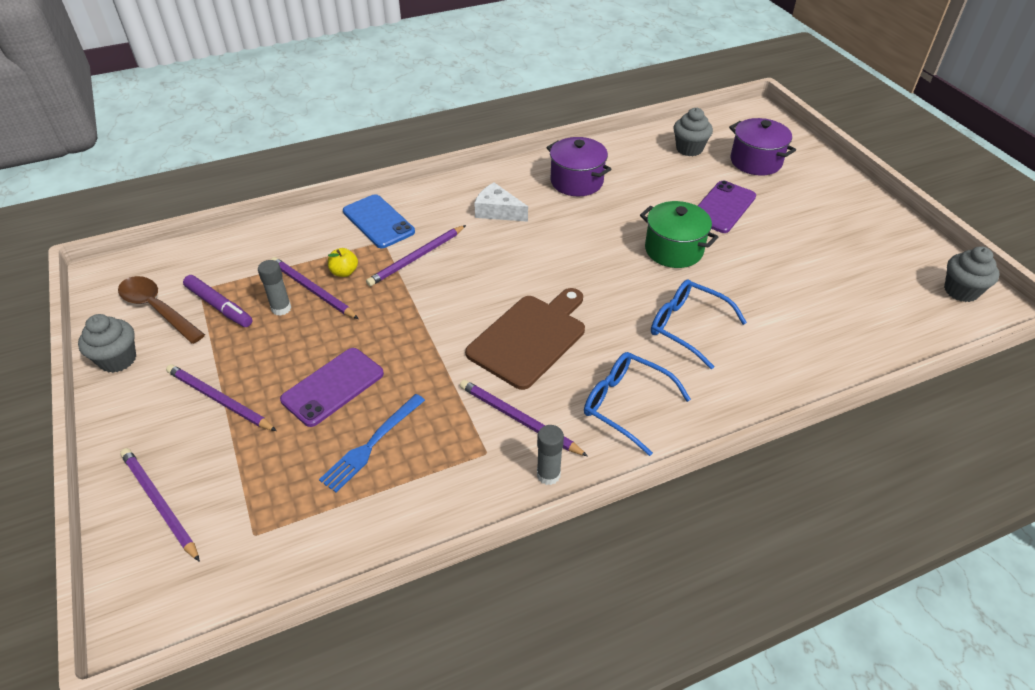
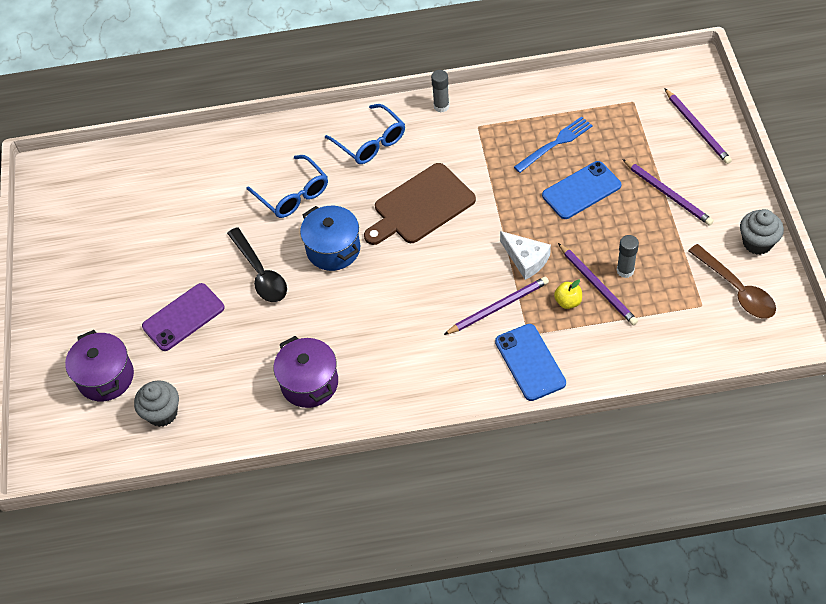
camera: 160 degrees left, 10 degrees up
(219, 306) = (681, 283): purple marker -> none
(333, 387) = (581, 190): purple phone -> blue phone
(497, 211) = (406, 354): white cheese -> white cheese (526, 259)
(519, 419) = (449, 144): purple pencil -> none
(610, 281) = (333, 249): none -> blue pot
(673, 250) = (260, 273): green pot -> black spoon
(961, 291) = (56, 189): grey cupcake -> none

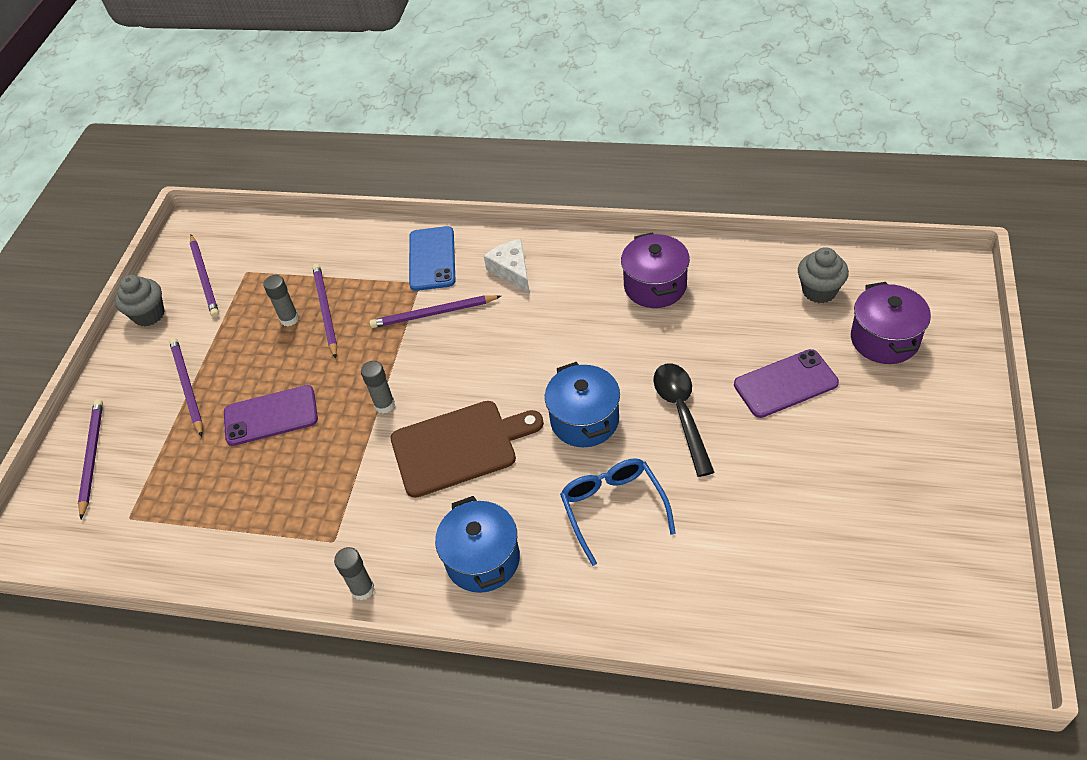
camera: 160 degrees left, 5 degrees down
(370, 142) = (482, 559): blue glasses -> blue pot
(495, 221) = (384, 405): none -> grey glue stick
(526, 259) = (378, 354): white cheese -> white cheese (512, 271)
(555, 144) = (258, 485): blue fork -> none
(568, 301) = (363, 303): yellow apple -> none
(581, 190) = (271, 416): blue phone -> purple phone
(736, 289) = (205, 278): brown spoon -> purple pencil

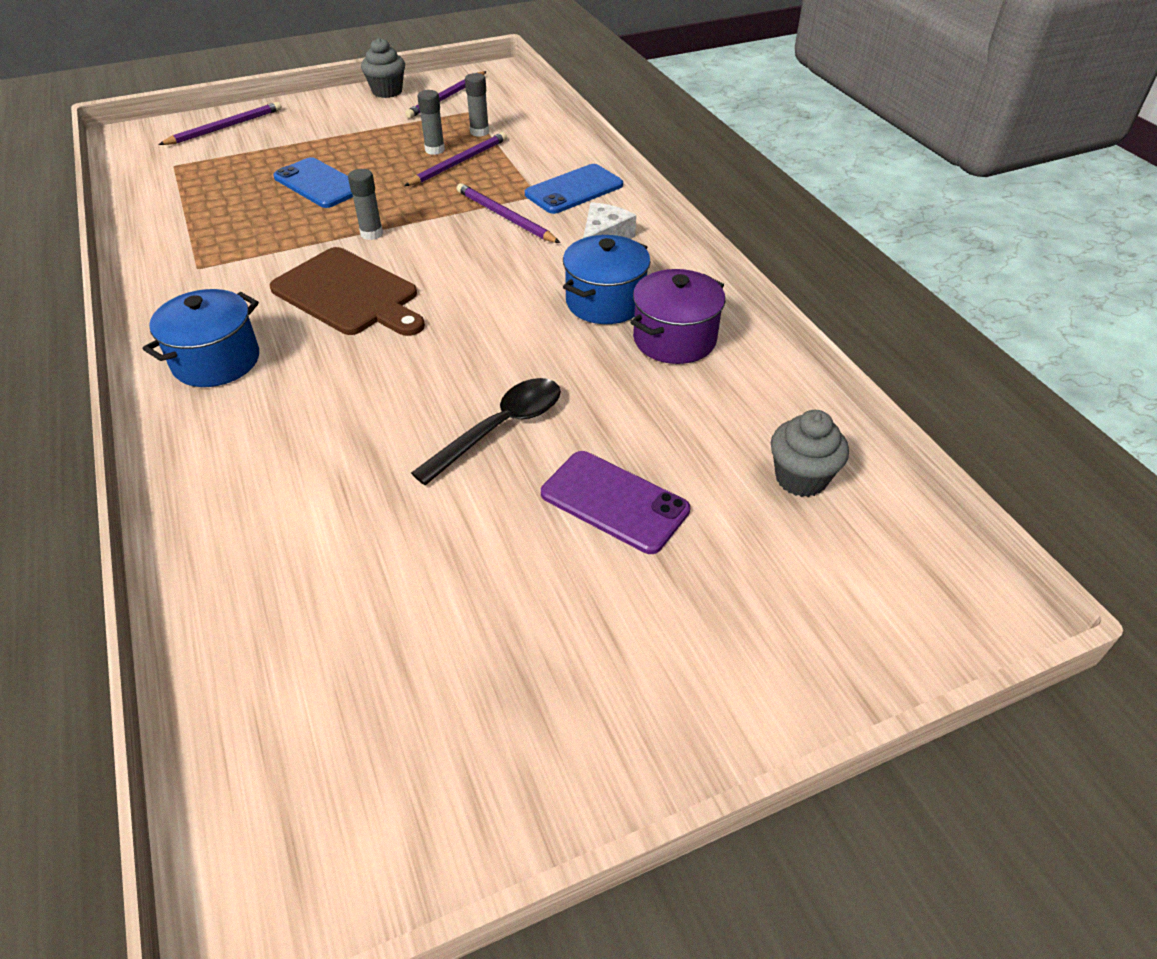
camera: 50 degrees right, 5 degrees down
(187, 386) = (324, 136): purple pencil -> none
(271, 416) = (319, 184): purple phone -> blue phone
(363, 589) = (149, 304): grey glue stick -> grey glue stick (479, 132)
(584, 420) = (439, 360): blue pot -> blue pot (605, 302)
(613, 508) = (329, 426): blue glasses -> none
(884, 339) = (776, 575): purple pot -> none

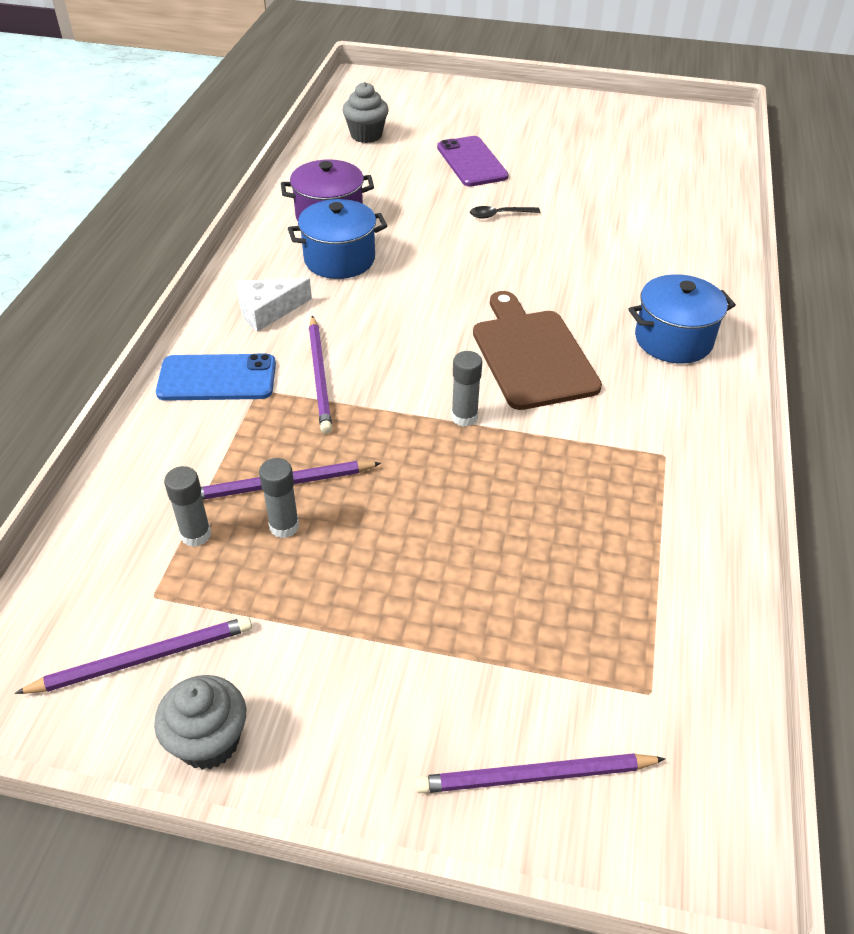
camera: 145 degrees left, 0 degrees up
(319, 184) = (470, 532): blue phone -> none
(500, 428) = (499, 215): black spoon -> black spoon, size x0.55

